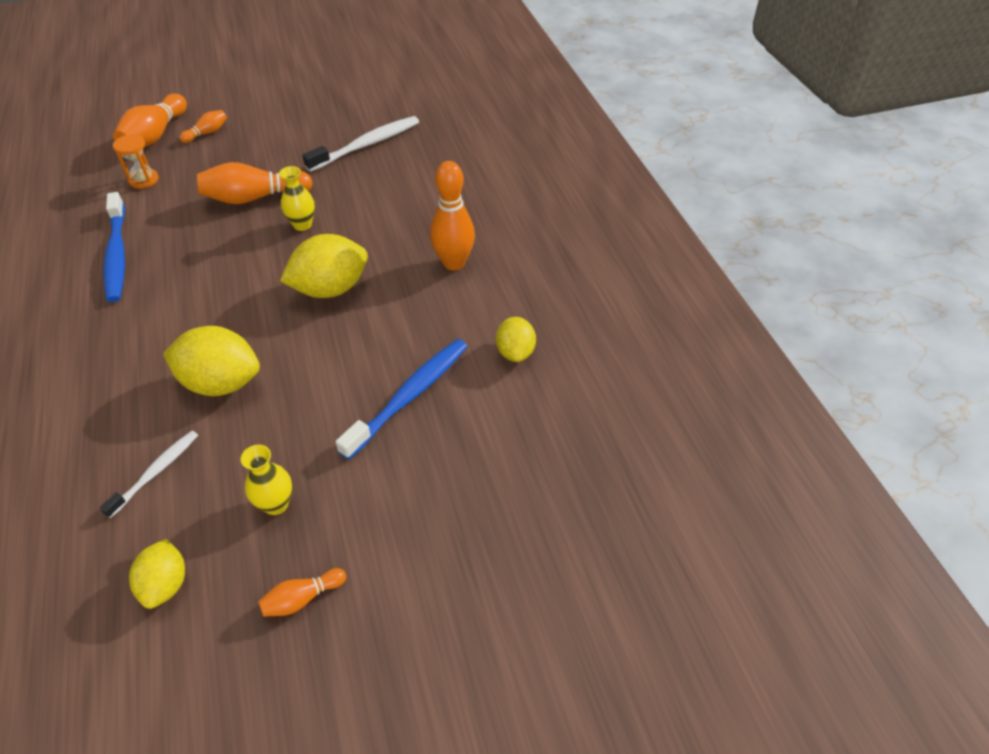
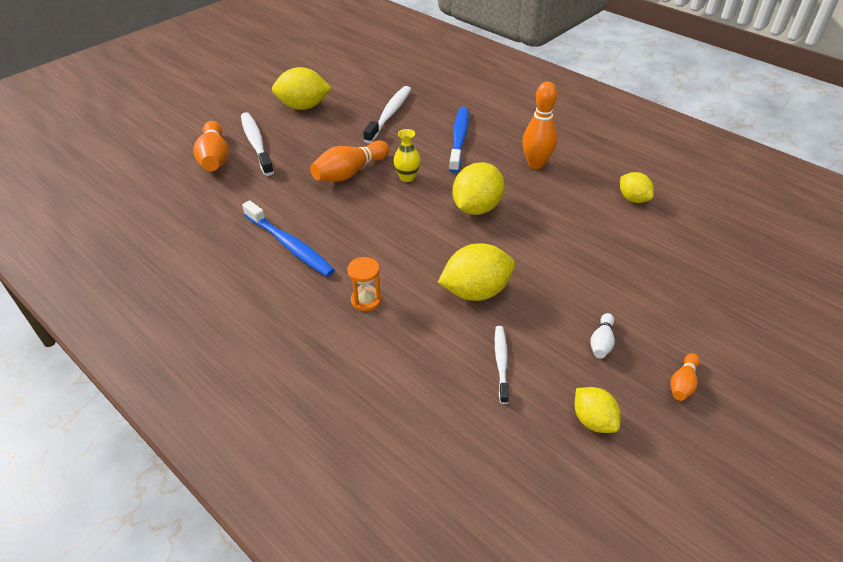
camera: 30 degrees left, 5 degrees down
(144, 180) = (245, 190): orange hourglass -> orange hourglass (366, 300)
(207, 133) = (256, 143): orange bowling pin -> white toothbrush
(276, 504) = (601, 342): yellow vase -> white bowling pin
(293, 107) = (303, 107): none -> yellow lemon
(409, 396) = (603, 247): blue toothbrush -> blue toothbrush (459, 139)

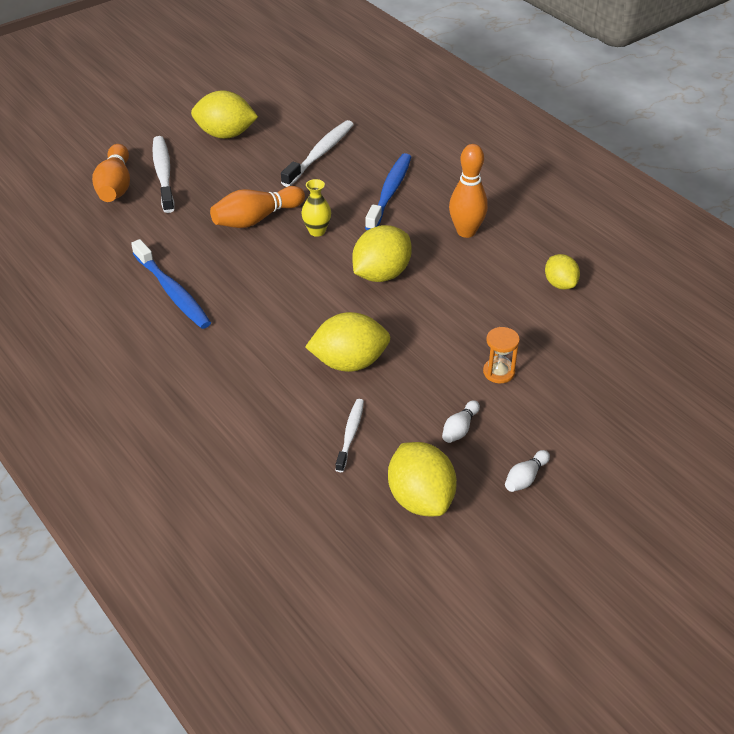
camera: 10 degrees right, 0 degrees up
(366, 300) = (235, 357): orange hourglass -> orange hourglass (499, 372)
(593, 420) = (420, 499): yellow lemon -> yellow lemon, size x1.65
(682, 383) = (525, 478): orange bowling pin -> white bowling pin

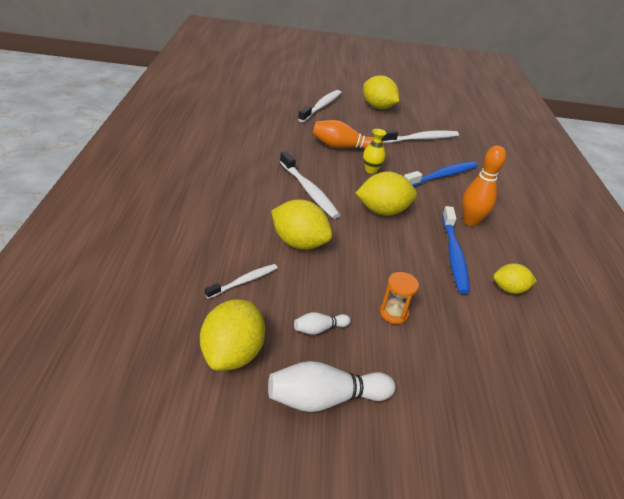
camera: 35 degrees right, 5 degrees down
(115, 186) = (290, 100): orange bowling pin -> none
(172, 292) = (252, 153): blue toothbrush -> blue toothbrush (454, 254)
(288, 298) = (309, 190): none -> white toothbrush
(525, 478) = (325, 398): white bowling pin -> white bowling pin, size x1.91
(560, 284) = (509, 289): yellow lemon -> yellow lemon turned 75 degrees clockwise

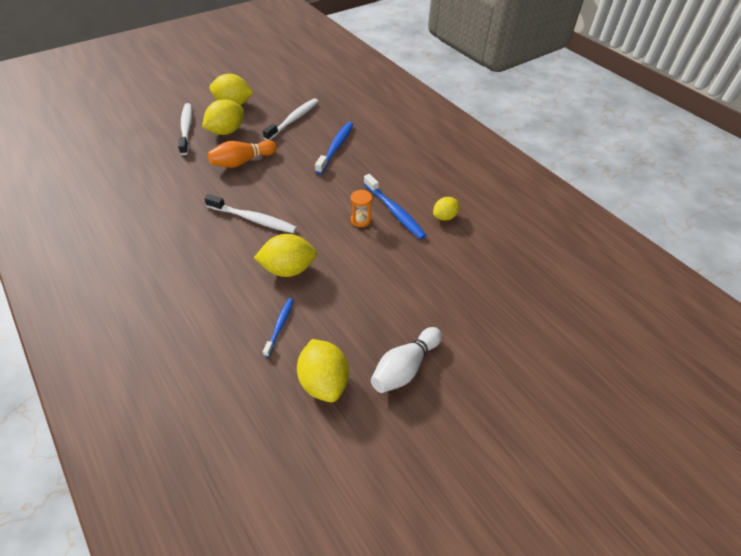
camera: 35 degrees left, 10 degrees up
(244, 281) = (279, 326): white toothbrush -> blue toothbrush
(319, 329) = (361, 325): white bowling pin -> none
(371, 170) = (282, 172): yellow vase -> none
(382, 211) = (321, 204): yellow lemon -> yellow lemon (226, 131)
(394, 313) = (394, 281): orange hourglass -> orange hourglass (361, 220)
(470, 221) = (384, 177): orange bowling pin -> none

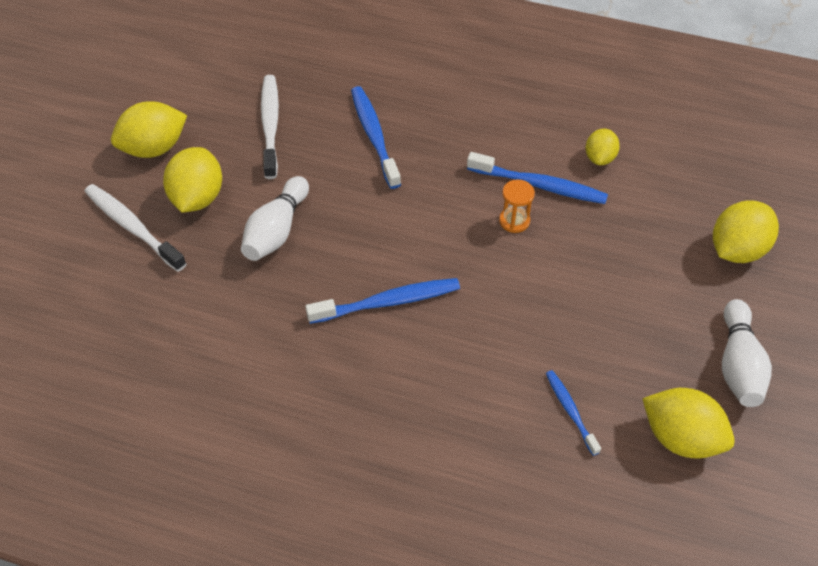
camera: 35 degrees left, 5 degrees up
(242, 162) = (276, 230): orange bowling pin -> white bowling pin
(253, 219) = (388, 302): white toothbrush -> blue toothbrush
(288, 269) = (503, 338): yellow lemon -> yellow lemon (737, 249)

